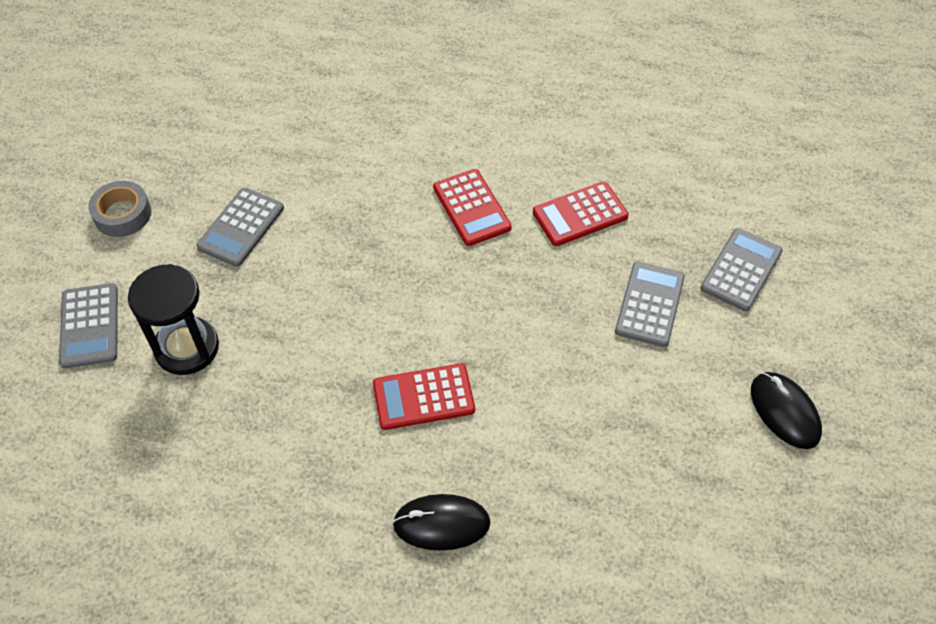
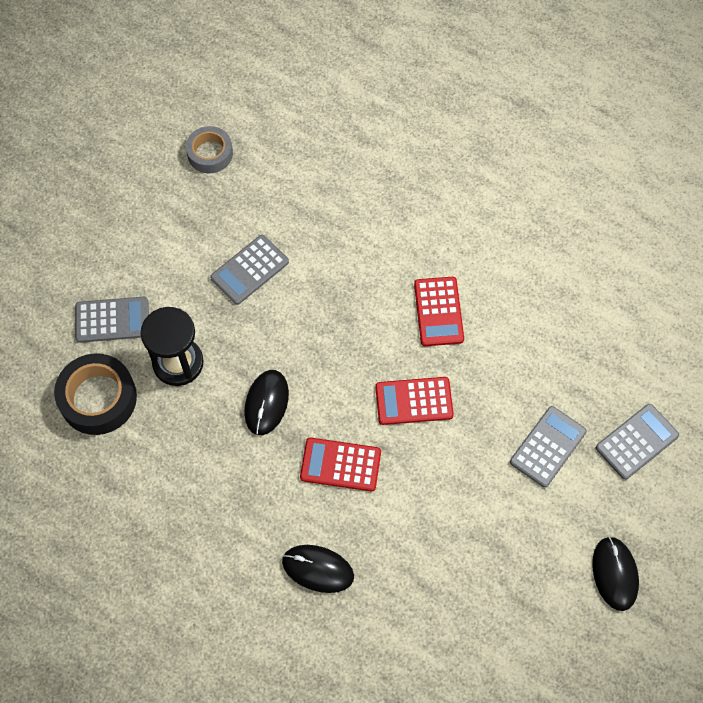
camera: 20 degrees right, 10 degrees up
(90, 326) = (112, 320): grey calculator -> grey calculator turned 105 degrees counterclockwise
(97, 417) = (98, 398): none -> black tape
(122, 214) = (162, 228): grey tape -> grey tape (210, 153)
(310, 358) = (266, 403): none -> black mouse
(580, 214) = (525, 347): red calculator -> red calculator (414, 401)

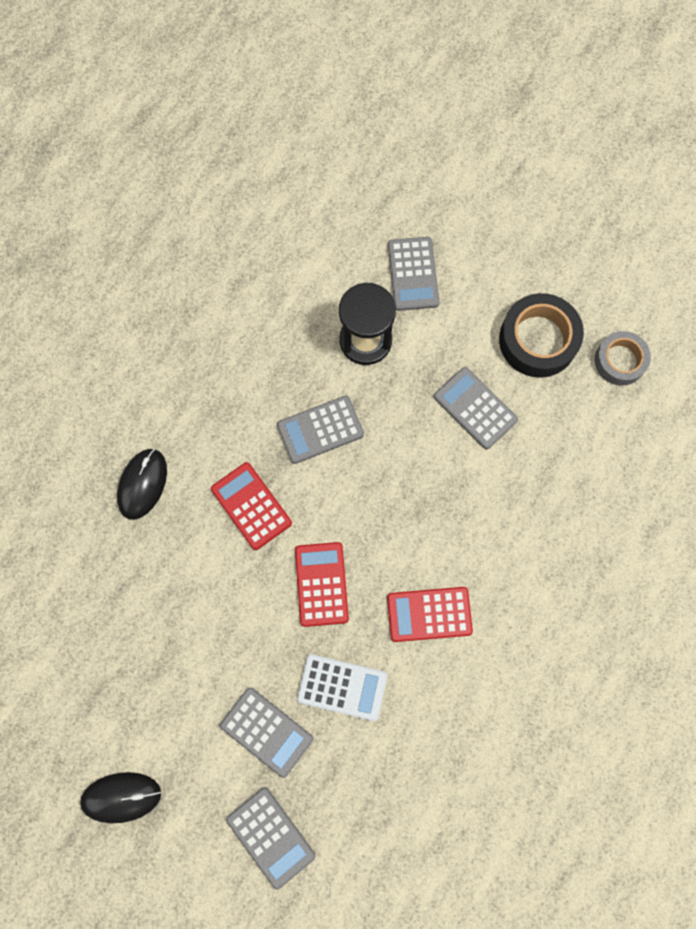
camera: 90 degrees right, 10 degrees up
(98, 398) = (326, 267): black tape -> black tape (538, 340)
(266, 403) = (320, 430): black mouse -> grey calculator
(340, 465) = (251, 506): red calculator -> red calculator turned 45 degrees counterclockwise
(505, 383) = (342, 687): none -> white calculator

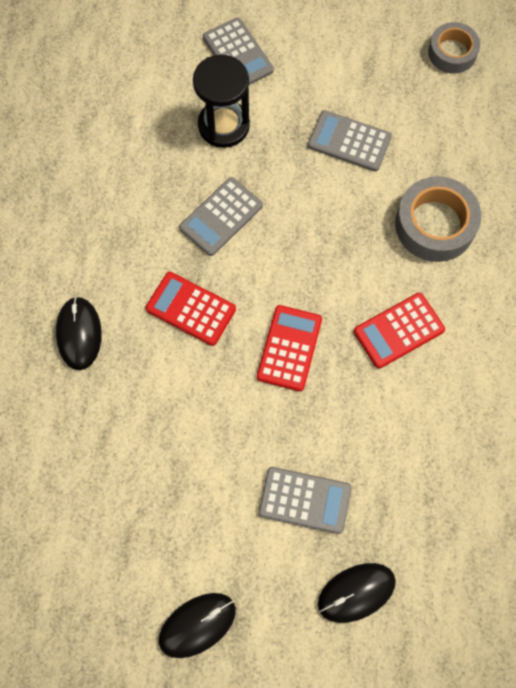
camera: 25 degrees left, 5 degrees down
(271, 837) = (356, 592): grey calculator -> black mouse
(321, 584) = (289, 348): red calculator -> red calculator turned 45 degrees clockwise
(342, 687) = (353, 428): white calculator -> none
(514, 527) = (435, 225): none -> grey tape
(538, 340) = (374, 64): black tape -> none

